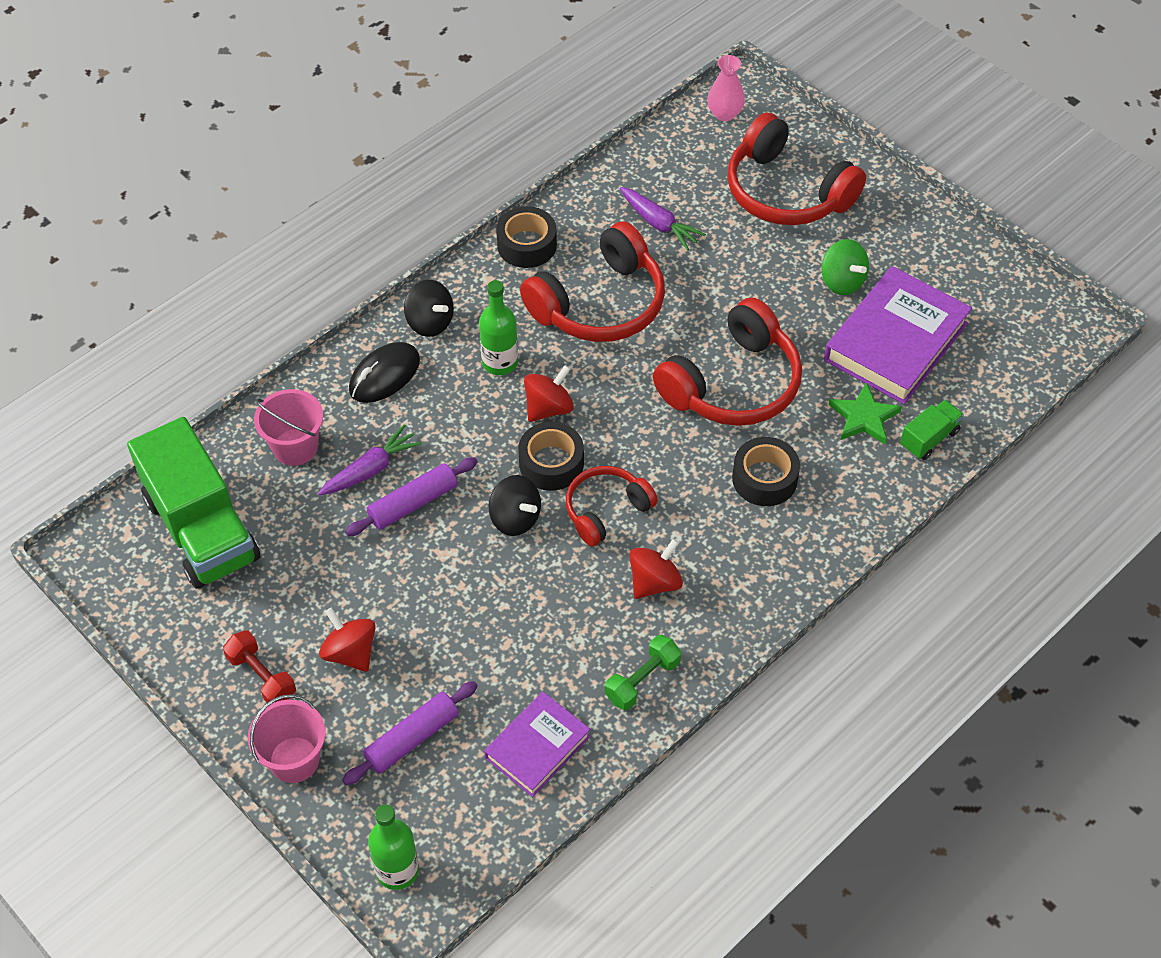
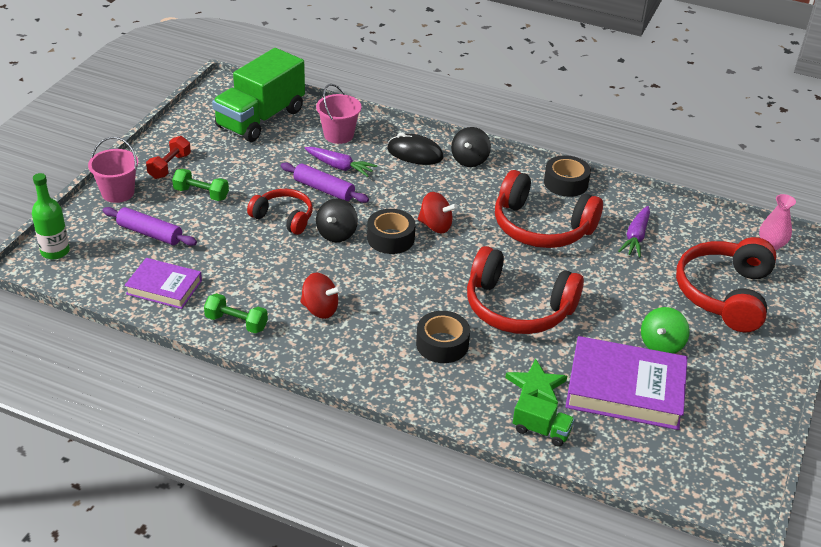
camera: 65 degrees right, 15 degrees down
(350, 652) = (201, 194): red spinning top -> green dumbbell
(500, 362) = (458, 196): green bottle -> none
(606, 510) = (367, 272): red headphones -> red headphones (283, 218)

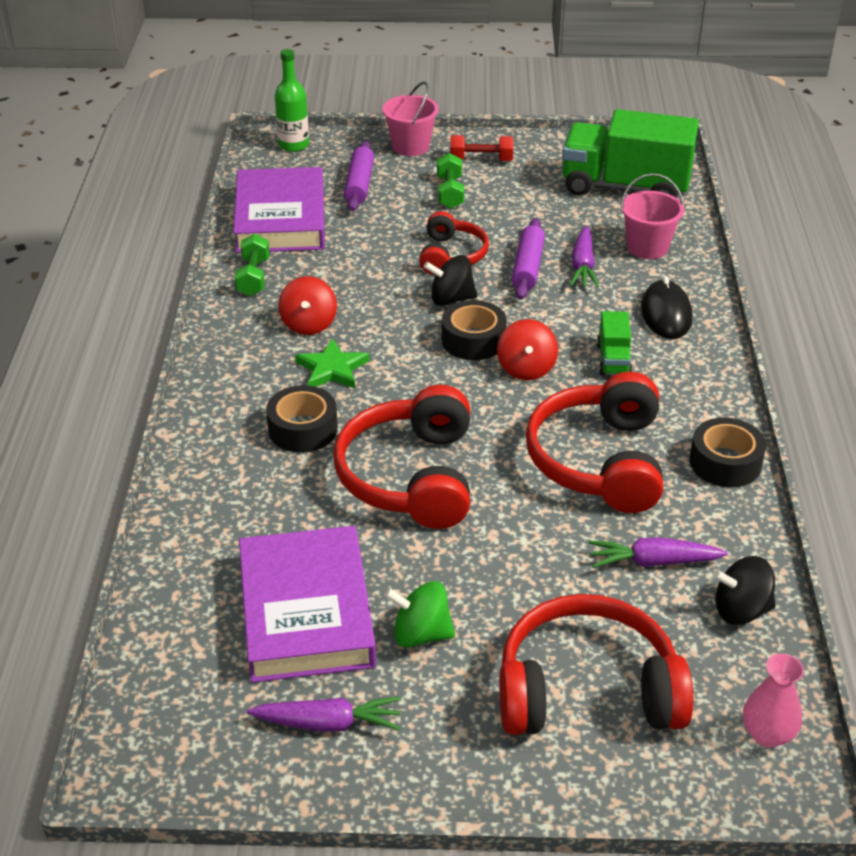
camera: 70 degrees right, 0 degrees up
(164, 287) = (281, 219): purple book -> purple book, size x1.68
(469, 160) = (695, 362): black spinning top -> black spinning top (741, 610)
(536, 386) = (268, 526): green star -> green star (332, 369)
(541, 430) = (191, 547): green truck -> green truck (613, 360)
(721, 403) = (328, 723): none -> purple carrot

